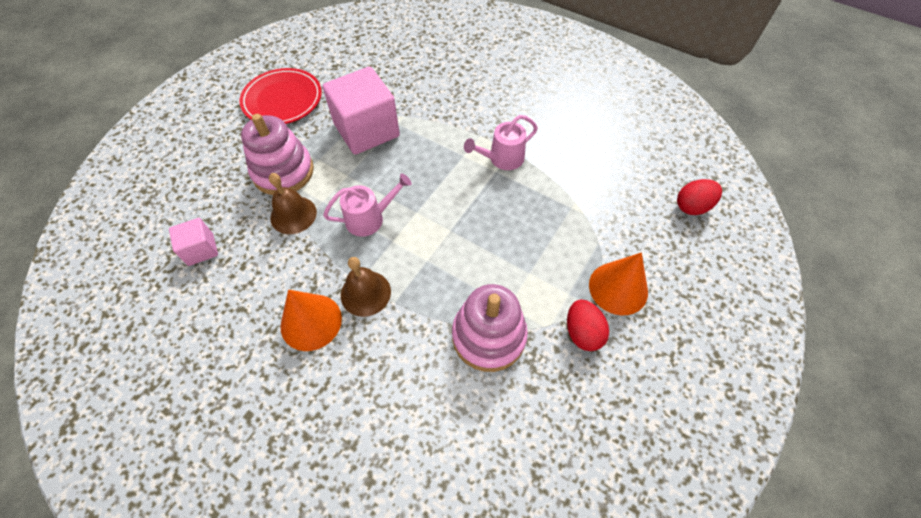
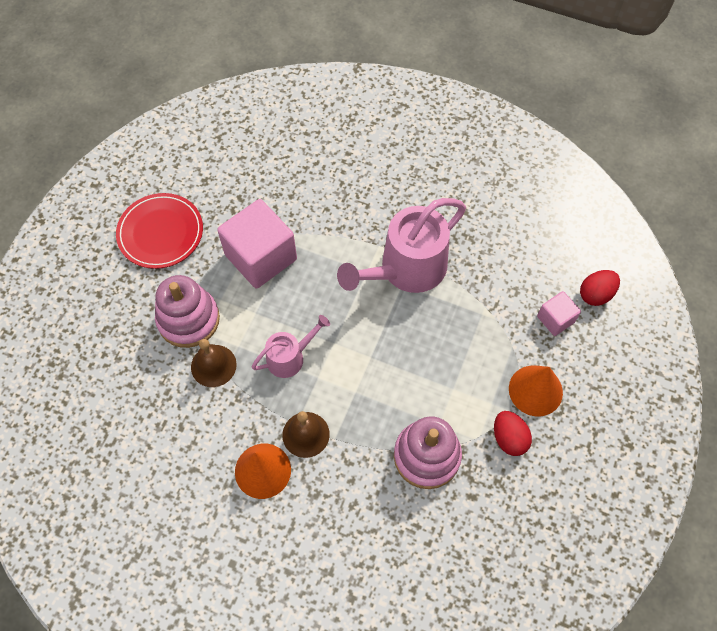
camera: 10 degrees left, 5 degrees up
(201, 249) = (134, 417): pink cube -> pink cube (555, 319)
(502, 159) = (406, 270): pink watering can -> pink watering can, size x1.87

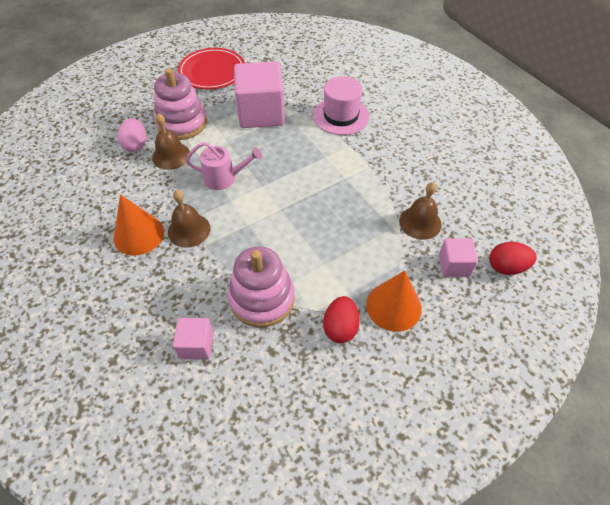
camera: 35 degrees right, 10 degrees down
(164, 376) = (136, 145): none -> pink egg
(343, 213) = (341, 116): none -> pink hat
(406, 270) = (356, 170): pink watering can -> none
(408, 535) = (196, 345): none -> pink cube
(500, 293) = (420, 222): none -> brown bell

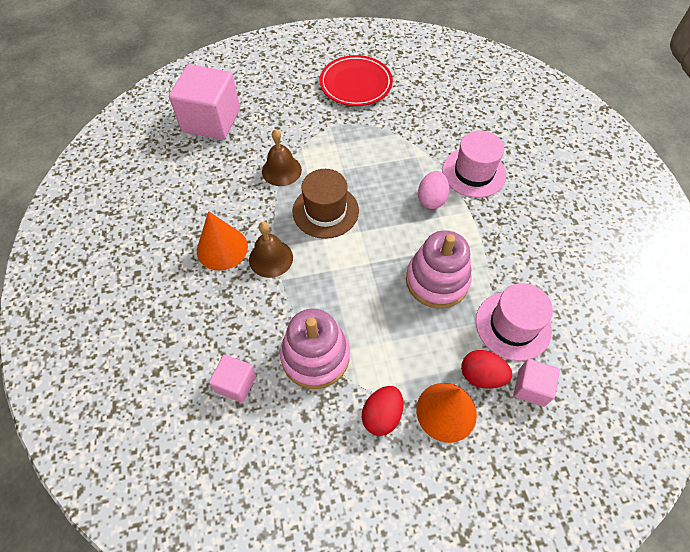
camera: 20 degrees right, 5 degrees up
(136, 145) = (251, 149): pink egg -> pink egg (431, 199)
(182, 123) = (305, 136): pink stacking toy -> pink stacking toy (437, 280)
(224, 178) = (325, 211): pink watering can -> brown hat
(261, 113) = (389, 146): pink cube -> pink cube (211, 120)
(420, 222) = (513, 325): brown bell -> pink hat
(506, 267) = (590, 410): red egg -> red egg (481, 375)

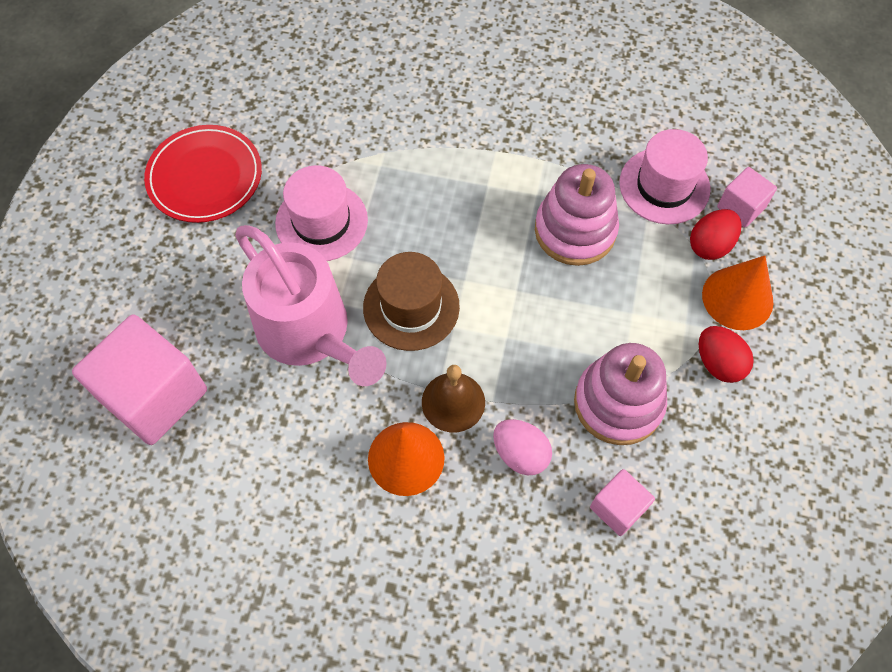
camera: 65 degrees left, 5 degrees up
(281, 170) = (311, 334): brown bell -> pink watering can
(431, 199) = (456, 181): pink egg -> pink egg (520, 454)
(474, 172) = (441, 118): pink hat -> pink hat (321, 222)

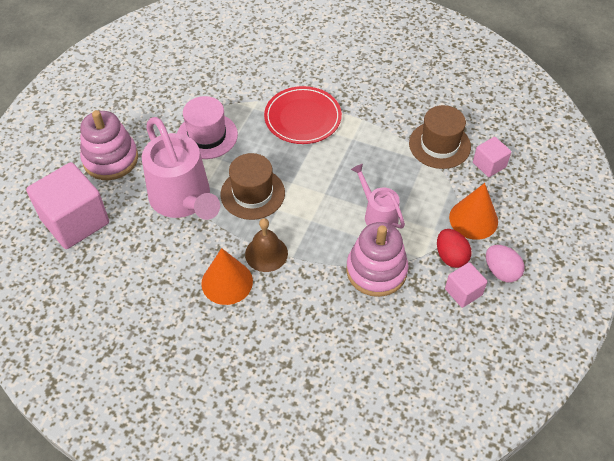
camera: 10 degrees right, 10 degrees down
(205, 177) = (139, 100): red plate -> red plate (302, 118)
(520, 454) = (303, 291): pink egg -> pink egg (501, 271)
(575, 230) = (372, 163): pink stacking toy -> pink stacking toy (110, 159)
(600, 312) = (377, 214): none -> pink watering can
(618, 508) = (360, 334): pink cube -> pink cube (463, 292)
(664, 186) = (439, 145): pink hat -> brown hat
(710, 245) = (462, 184): red egg -> none

